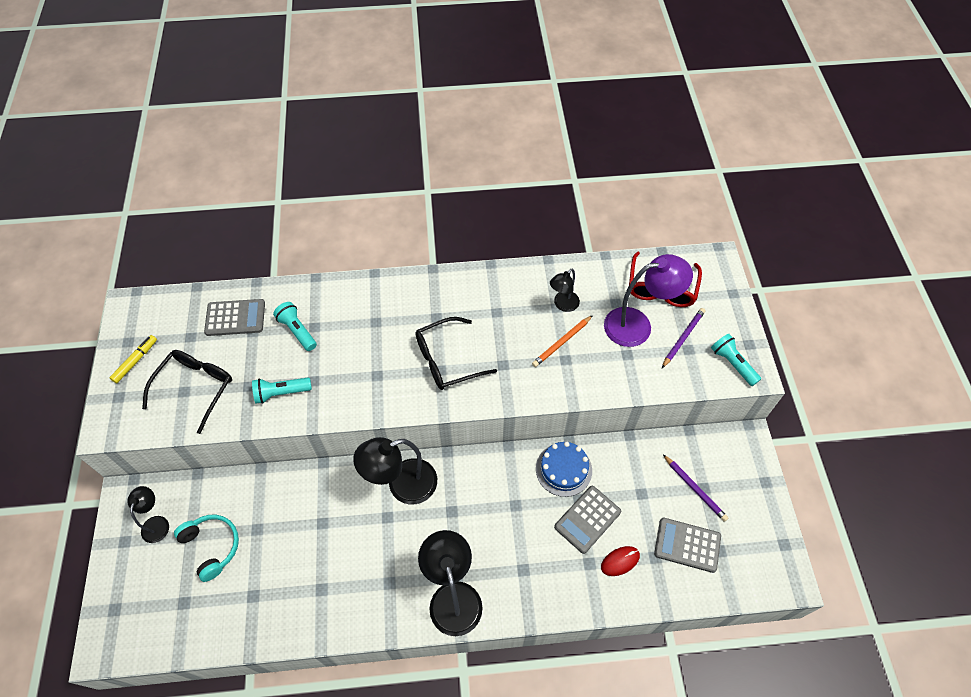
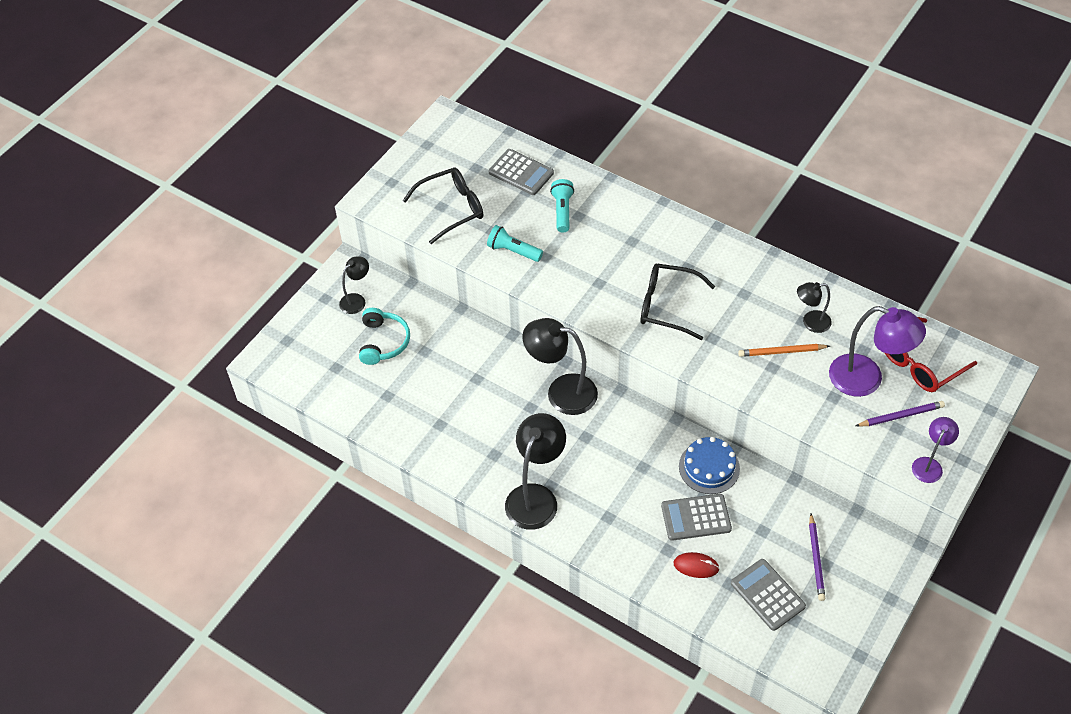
camera: 40 degrees right, 5 degrees down
(135, 361) = (422, 162): yellow marker -> none
(732, 363) = (929, 464): turquoise flashlight -> purple lamp

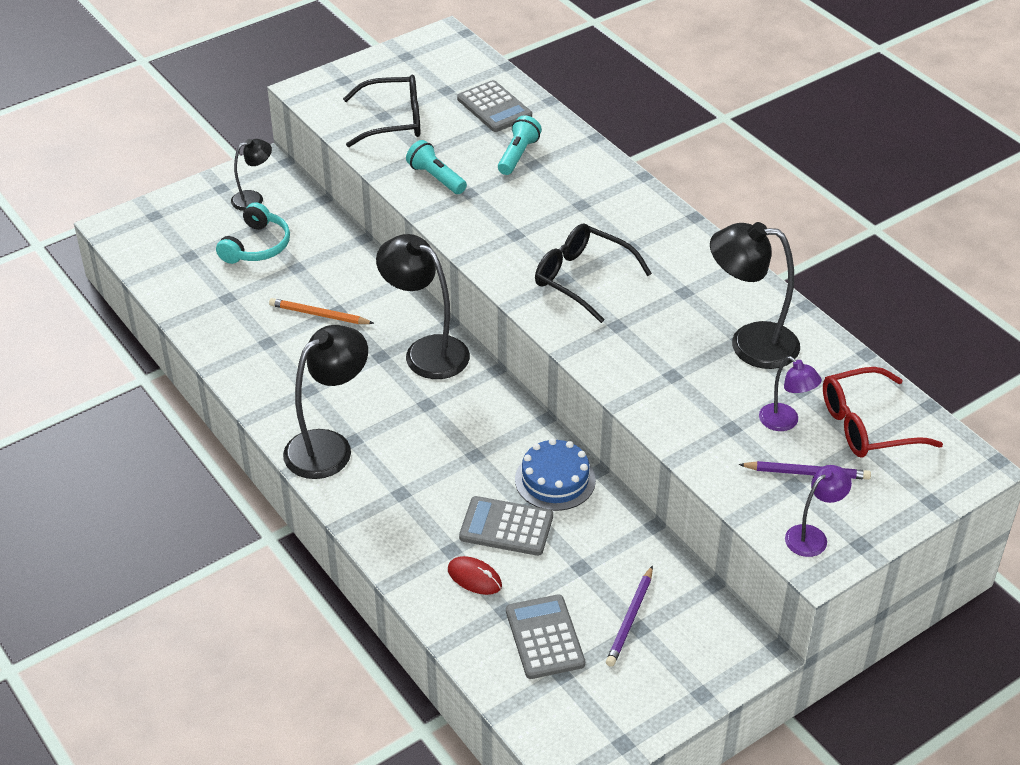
camera: 20 degrees right, 10 degrees down
(781, 352) = (694, 363): orange pencil -> orange pencil (319, 315)
(810, 322) = (750, 343): black lamp -> black lamp, size x1.81
(866, 380) = (785, 422): purple lamp -> purple lamp, size x0.55

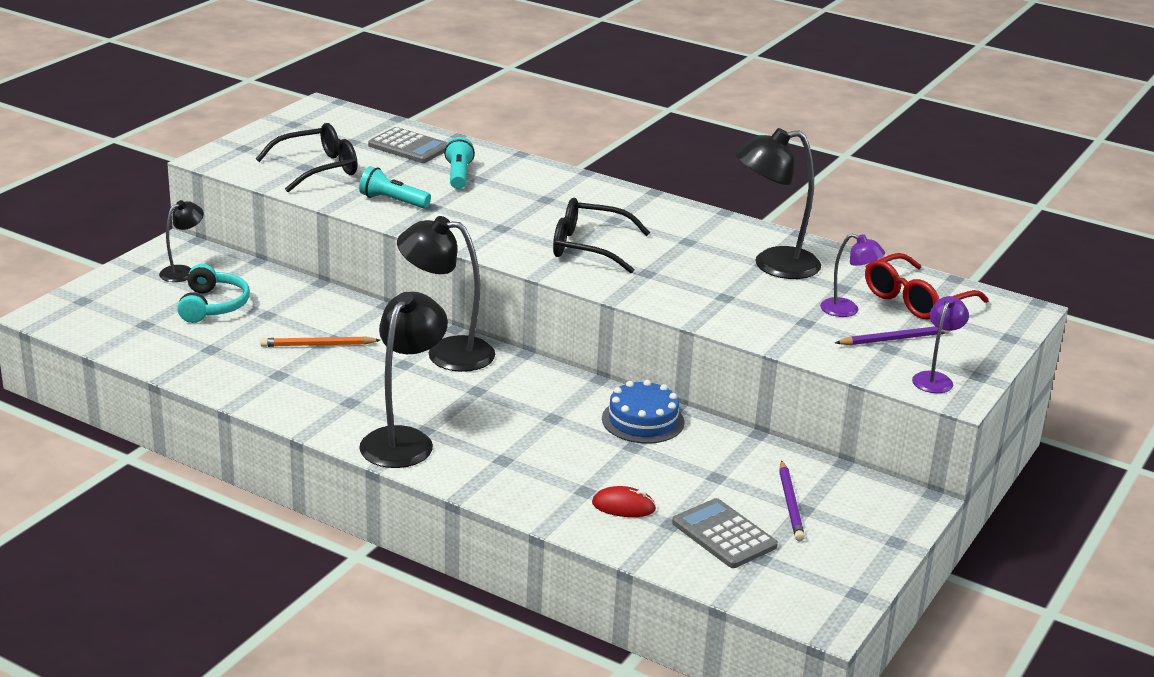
camera: 25 degrees left, 15 degrees down
(506, 527) = (624, 463): grey calculator -> none

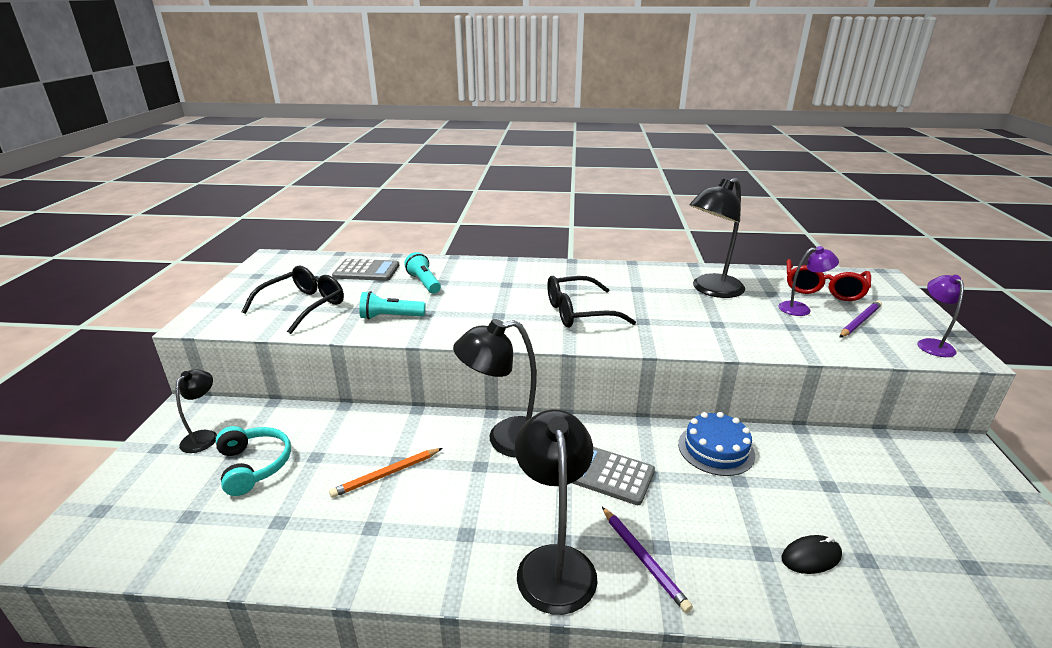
camera: 25 degrees left, 0 degrees up
(623, 506) = (811, 557): red mouse -> black mouse
(724, 534) = (915, 552): grey calculator -> grey calculator (609, 474)
(790, 504) = (907, 490): purple pencil -> purple pencil (643, 559)

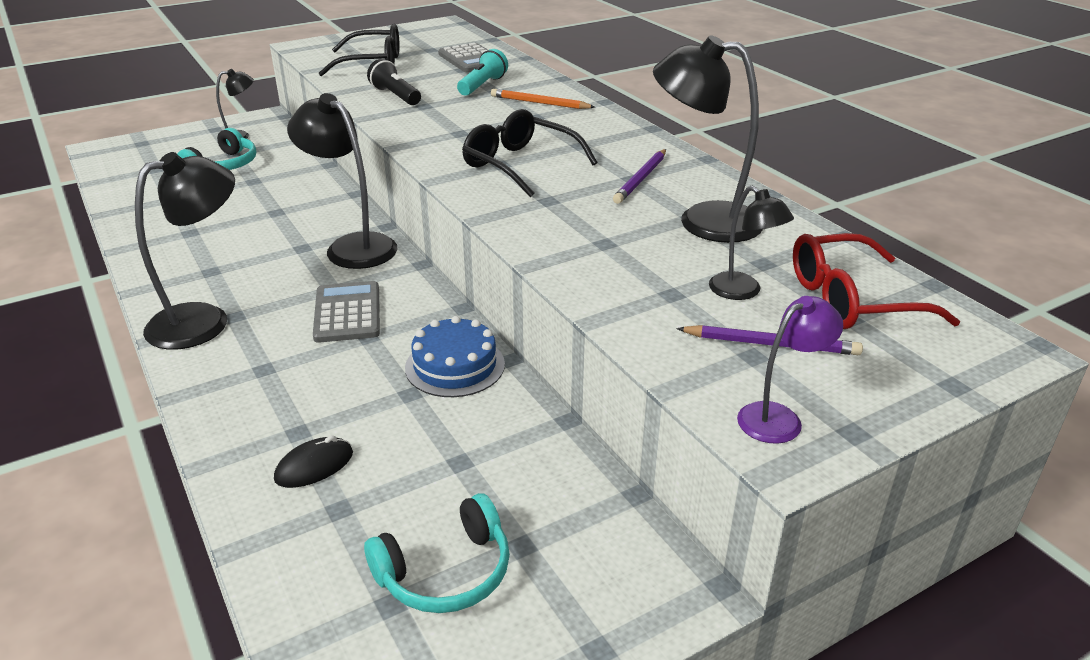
camera: 55 degrees right, 5 degrees up
(386, 474) = (256, 214): orange pencil -> orange pencil (540, 103)
(390, 317) = (395, 96): turquoise flashlight -> black flashlight
(643, 559) = (239, 363): purple pencil -> purple pencil (641, 179)
(801, 309) = (743, 292): purple lamp -> black lamp
(811, 557) = (314, 466): black mouse -> black mouse turned 75 degrees counterclockwise
(943, 531) = (446, 572): none -> turquoise headphones

